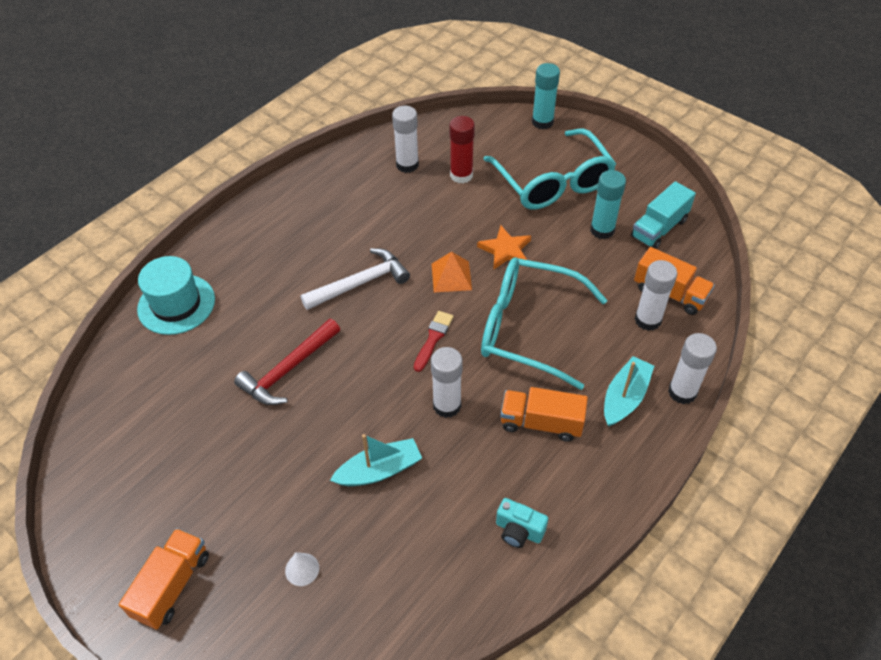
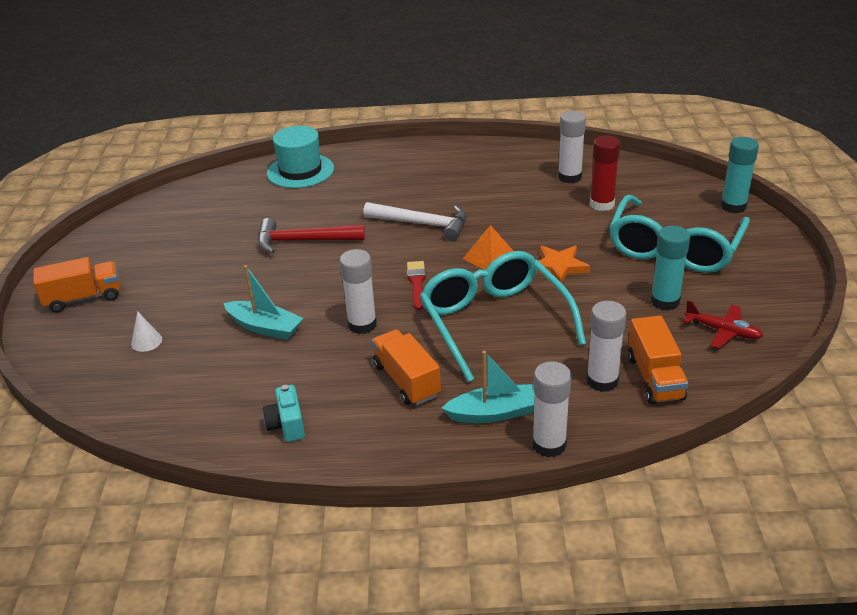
camera: 50 degrees right, 15 degrees down
(433, 339) = (417, 283): red brush -> red brush turned 75 degrees counterclockwise
(659, 228) = (723, 331): turquoise truck -> red plane

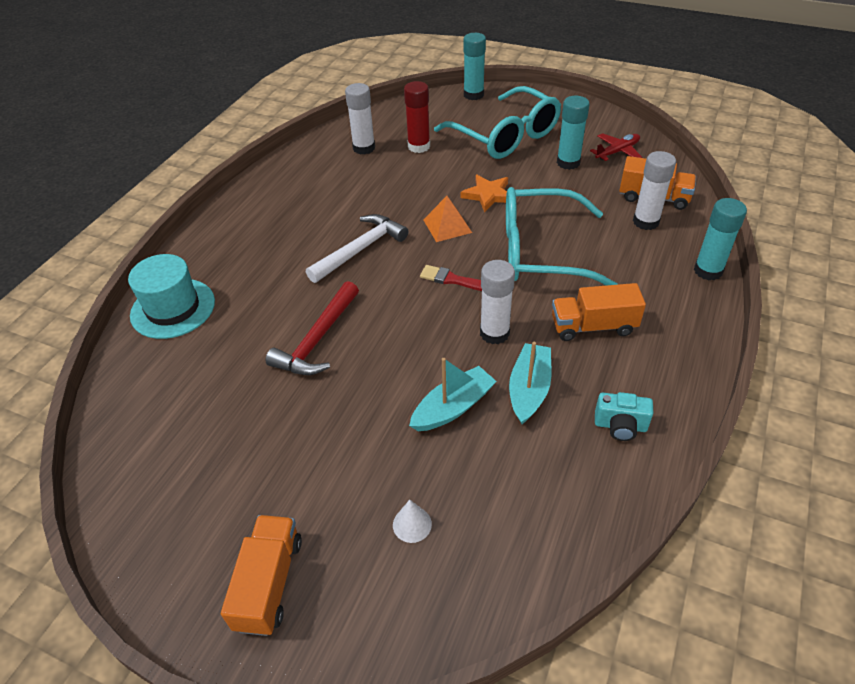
camera: 65 degrees left, 10 degrees up
(495, 413) = (659, 287): turquoise boat -> turquoise boat (529, 389)
(549, 445) = (708, 271): white glue stick -> turquoise glue stick

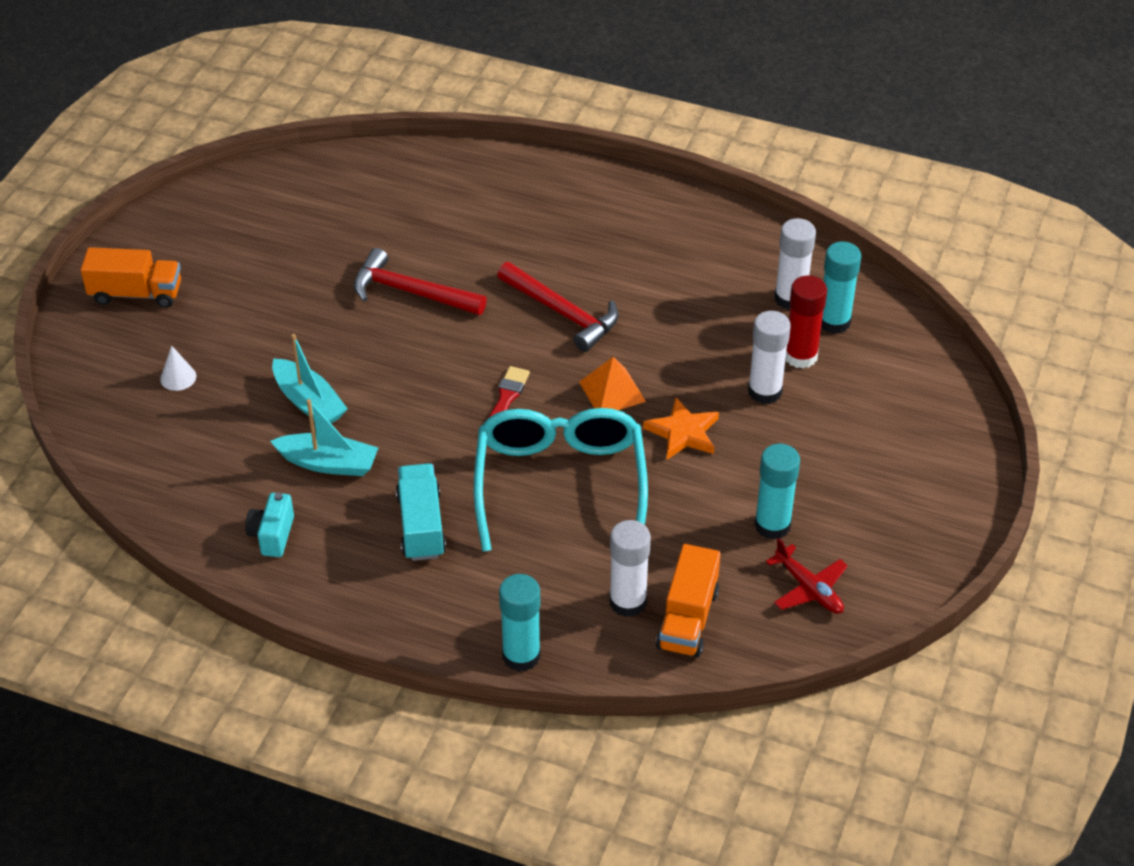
camera: 85 degrees right, 0 degrees up
(173, 308) = (463, 176): turquoise hat -> none
(360, 249) = (563, 313): white hammer -> red hammer
(473, 95) = (964, 416): turquoise glue stick -> turquoise glue stick (834, 322)
(494, 333) = (414, 436): white glue stick -> white glue stick (765, 391)
(505, 136) = (840, 454): turquoise glasses -> none
(593, 326) = (421, 525): orange truck -> turquoise truck

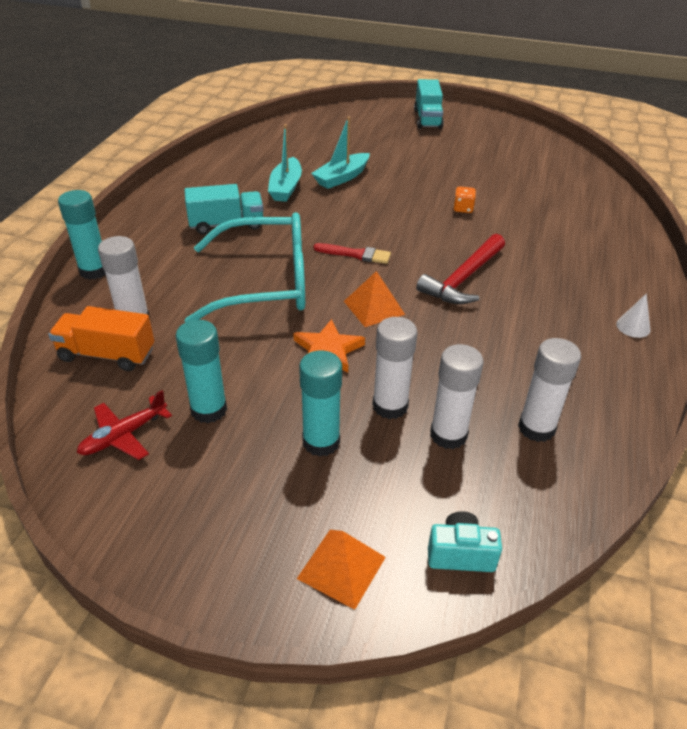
camera: 85 degrees right, 5 degrees down
(136, 293) = (427, 119): orange truck -> turquoise truck
(178, 377) = (357, 136): white cone -> white cone (633, 326)
(272, 535) = (223, 173): turquoise camera -> turquoise camera (460, 554)
(411, 292) = (463, 209): red hammer -> orange dice
(800, 356) = (448, 435): red glue stick -> white glue stick
(834, 322) = (511, 465): turquoise glue stick -> turquoise glue stick (321, 442)
(943, 435) = (341, 567): none -> orange pyramid

